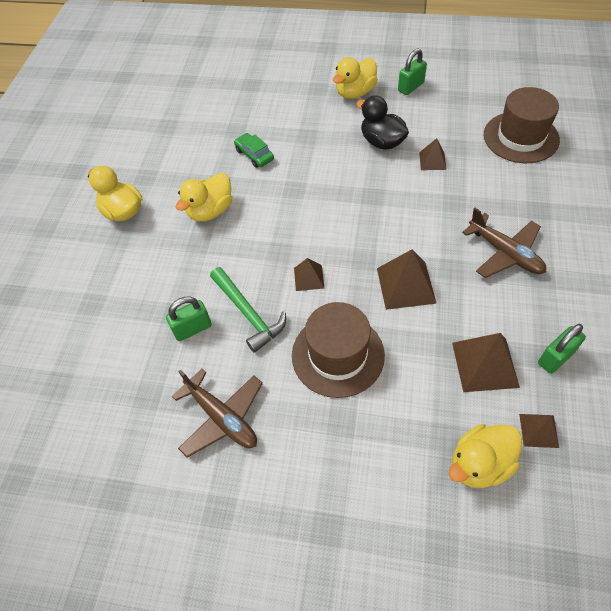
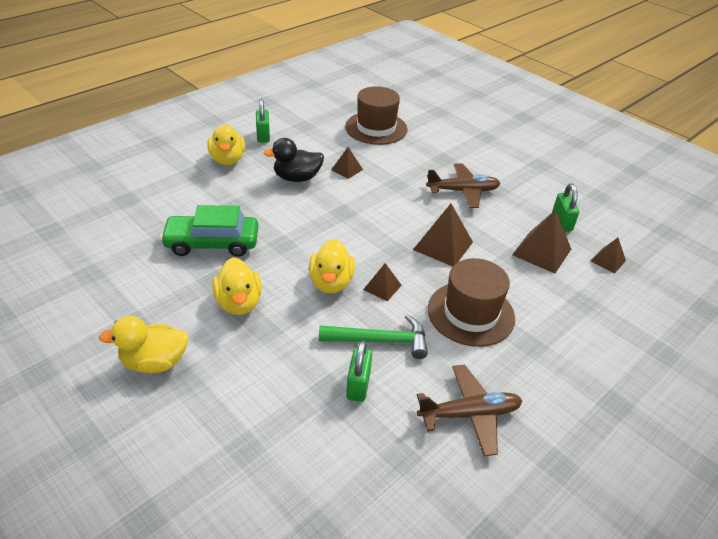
camera: 60 degrees left, 15 degrees down
(254, 155) = (212, 243): green car -> green car, size x1.82
(479, 464) = (614, 299): yellow duck -> yellow duck (331, 282)

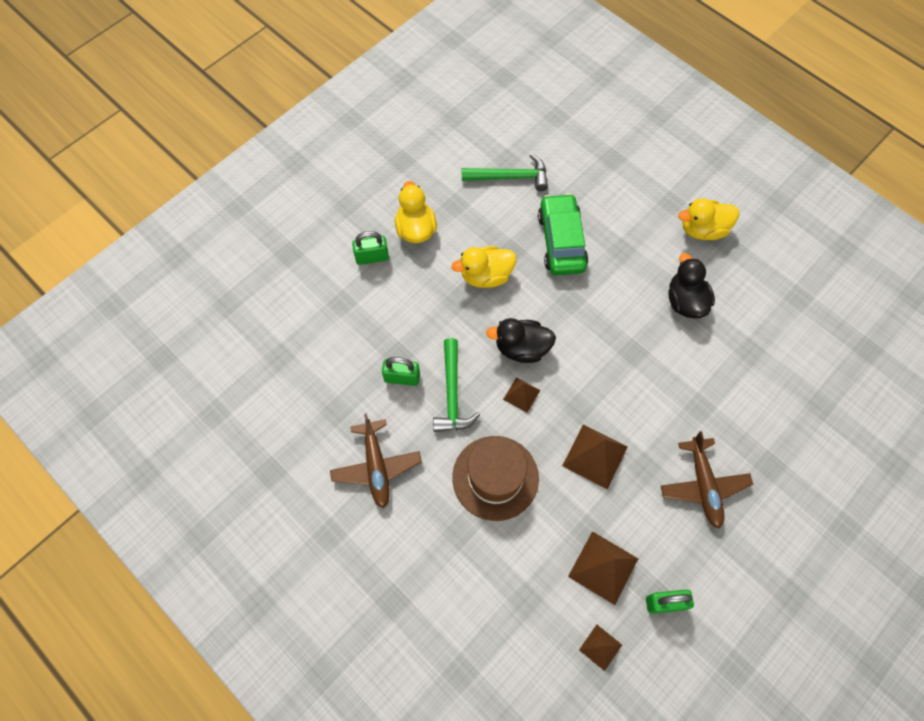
camera: 90 degrees right, 25 degrees up
(114, 273) = (510, 177): none -> green hammer
(263, 136) = (761, 257): green padlock -> green padlock (372, 257)
(331, 282) = (521, 348): yellow duck -> black duck
(347, 169) = (715, 352): brown pyramid -> none
(376, 128) = (821, 382): brown hat -> none

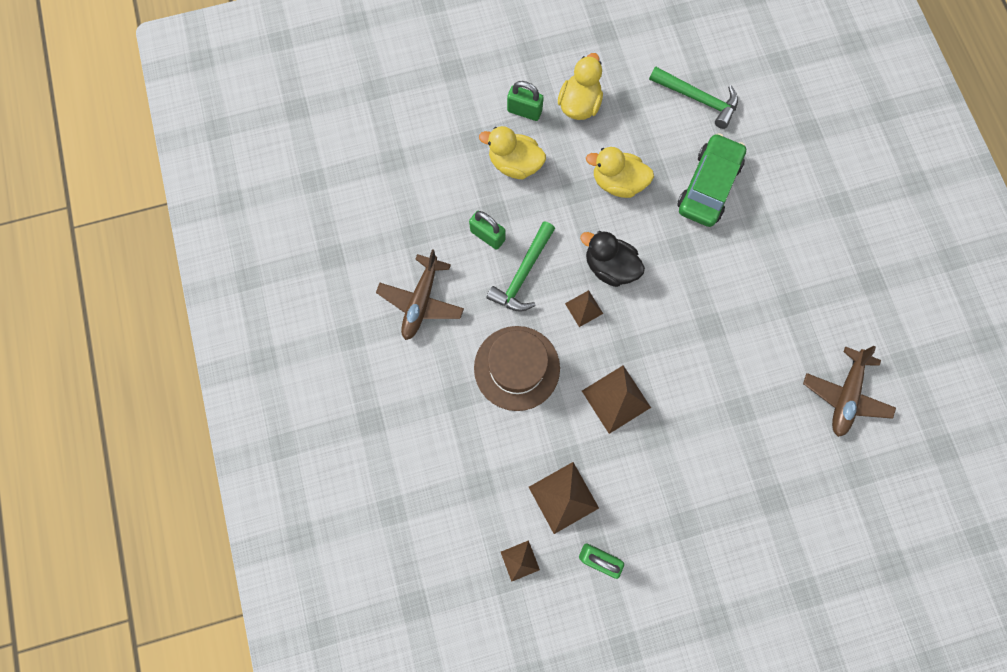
camera: 30 degrees right, 10 degrees up
(685, 301) = (791, 306): black duck -> none
(702, 230) = (854, 246): yellow duck -> yellow duck (514, 164)
(703, 485) = (698, 480): brown plane -> brown plane (844, 395)

